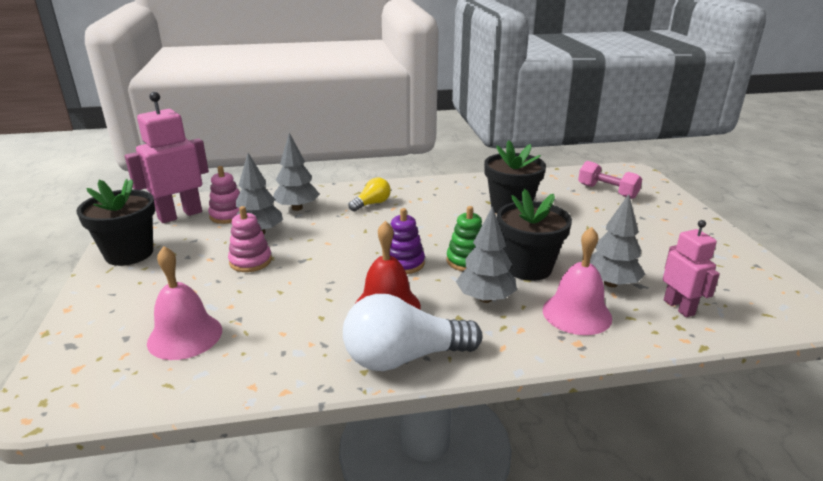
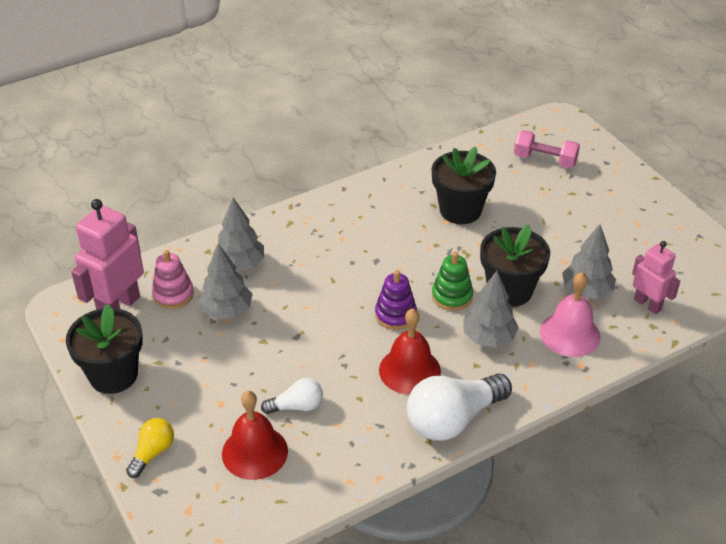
camera: 20 degrees left, 15 degrees up
(185, 336) = (254, 452): pink bell -> red bell
(250, 261) = (247, 351): pink stacking toy -> none
(257, 309) = (296, 406): none -> white light bulb
(372, 204) = (316, 238): yellow light bulb -> yellow light bulb (152, 453)

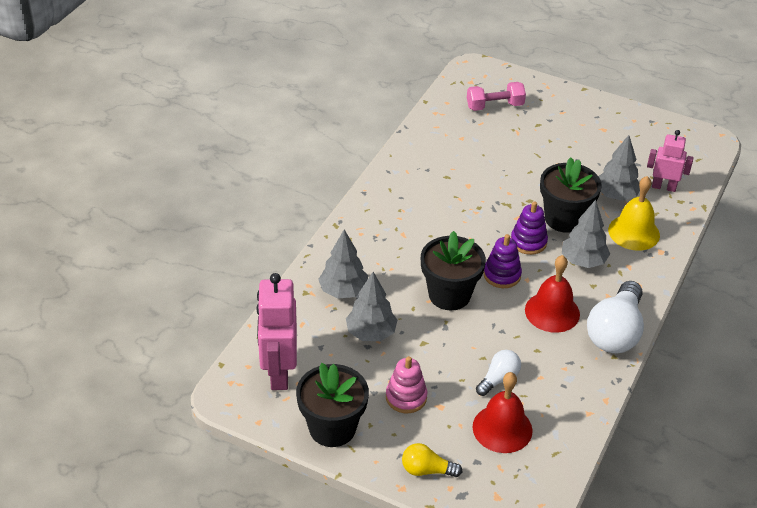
camera: 35 degrees left, 0 degrees up
(152, 453) = (427, 470): yellow light bulb -> yellow light bulb turned 75 degrees counterclockwise
(173, 294) = (313, 340): pink stacking toy -> pink stacking toy (406, 397)
(452, 296) = (528, 242): green stacking toy -> purple stacking toy
(460, 210) = (471, 172): black flower pot -> black flower pot (449, 295)
(570, 334) = (634, 232): pink bell -> yellow bell

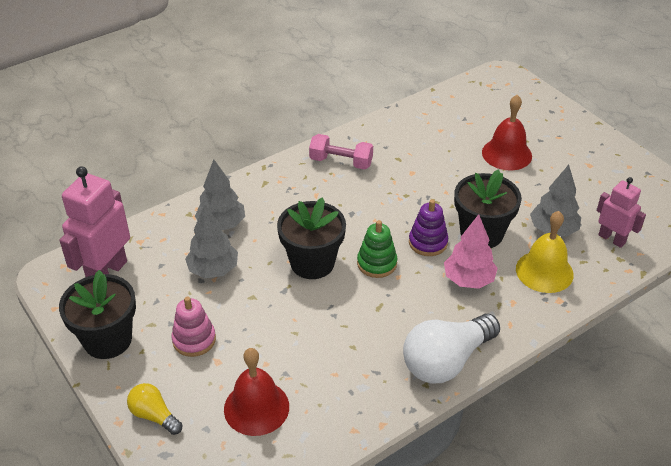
camera: 30 degrees right, 0 degrees up
(494, 106) = (495, 112): pink dumbbell -> pink dumbbell (341, 162)
(498, 379) = (292, 359): white light bulb -> none
(502, 275) = (377, 263): purple stacking toy -> green stacking toy
(552, 312) = (397, 316): red bell -> red bell (506, 154)
(583, 261) = (468, 280): grey tree -> pink tree

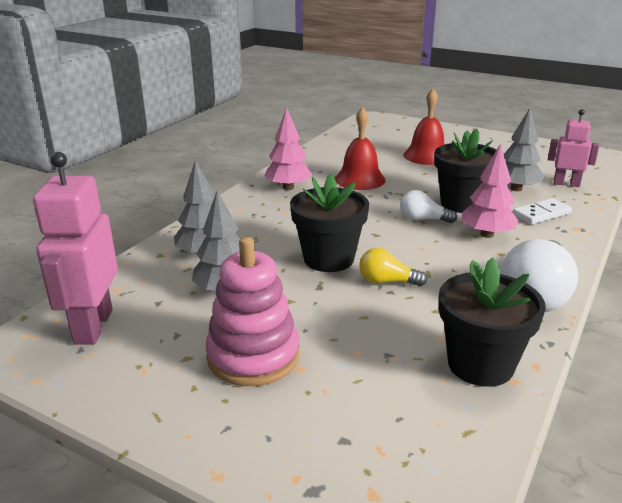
camera: 25 degrees left, 15 degrees down
(107, 340) = (138, 390): black flower pot -> black flower pot (480, 365)
(154, 415) = (263, 450): yellow light bulb -> yellow light bulb (387, 282)
(194, 340) = (253, 356): pink stacking toy -> pink stacking toy, size x1.60
(256, 407) = (386, 397): red bell -> red bell (360, 179)
(341, 162) = (288, 187): pink dumbbell -> pink tree
(377, 263) = (392, 244): green stacking toy -> none
(428, 242) = (423, 219): purple stacking toy -> white light bulb
(544, 271) = (541, 214): yellow bell -> white domino

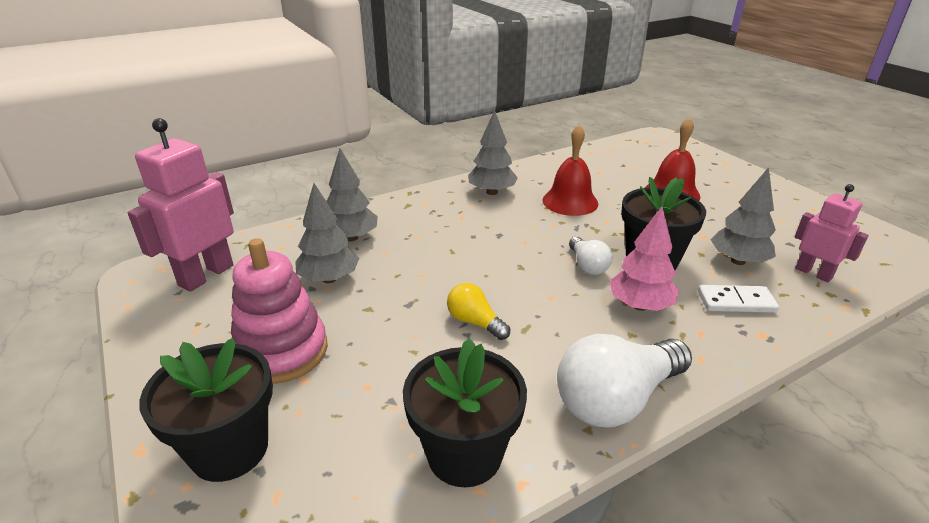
camera: 30 degrees right, 5 degrees up
(288, 187) = (492, 192): pink tree -> grey tree
(328, 259) = (447, 278): black flower pot -> black flower pot (229, 449)
(423, 219) = (587, 265): white light bulb -> white light bulb turned 150 degrees counterclockwise

